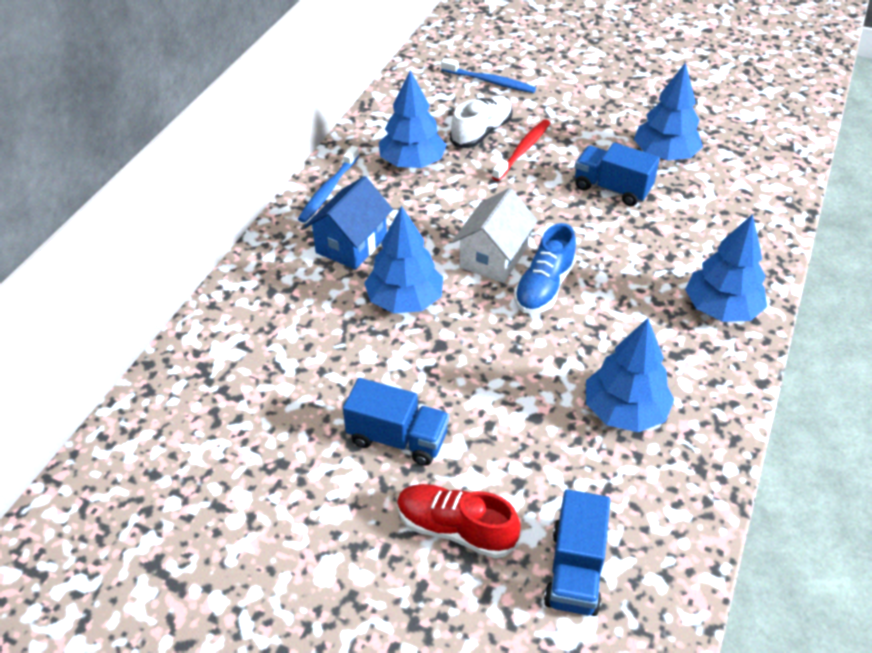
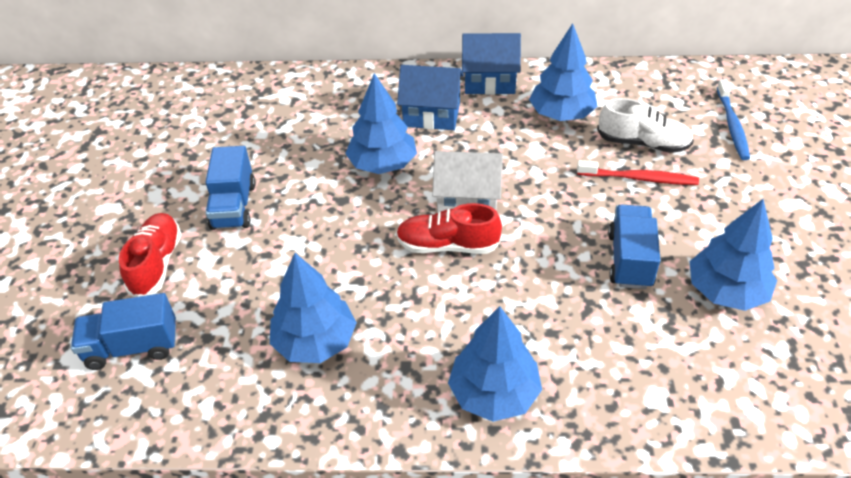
camera: 70 degrees right, 0 degrees up
(328, 190) = (489, 81): blue toothbrush -> blue house
(544, 287) = (448, 245): blue shoe -> red shoe

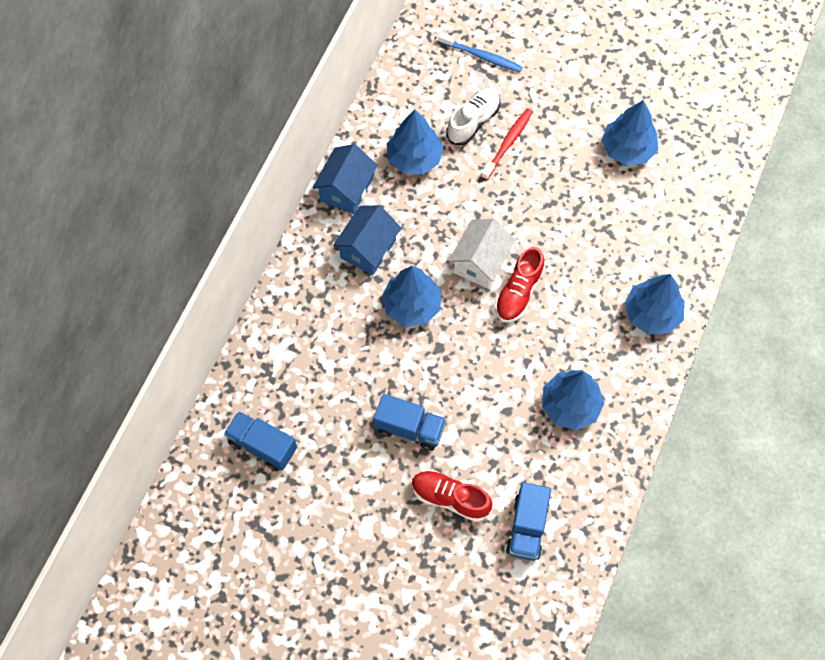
camera: 70 degrees left, 20 degrees up
(630, 260) = (579, 188): blue truck -> blue truck (262, 446)

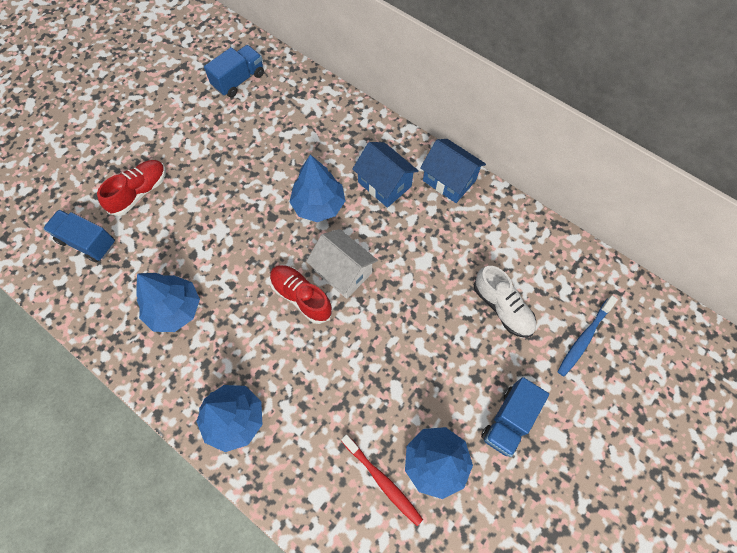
camera: 105 degrees right, 0 degrees up
(410, 428) = (210, 178): blue truck -> blue truck (509, 420)
(414, 158) = (470, 243): blue tree -> none
(508, 143) = (469, 334): red toothbrush -> red toothbrush (382, 481)

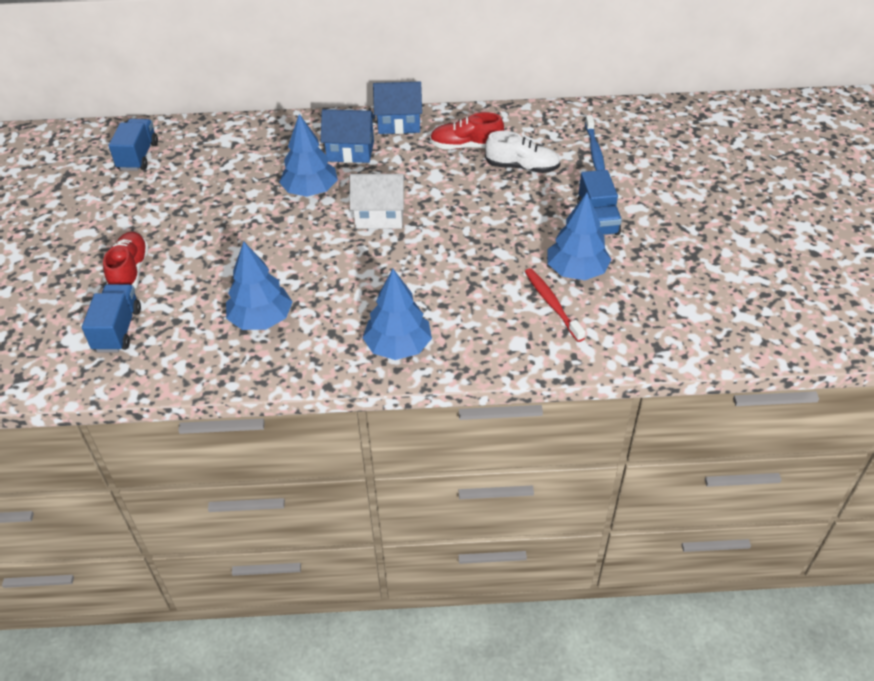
camera: 40 degrees left, 20 degrees down
(87, 242) = (118, 330): blue truck -> blue truck turned 105 degrees clockwise
(301, 297) = (363, 248): red shoe -> red shoe (466, 146)
(382, 481) = (552, 304): red toothbrush -> red toothbrush turned 120 degrees counterclockwise

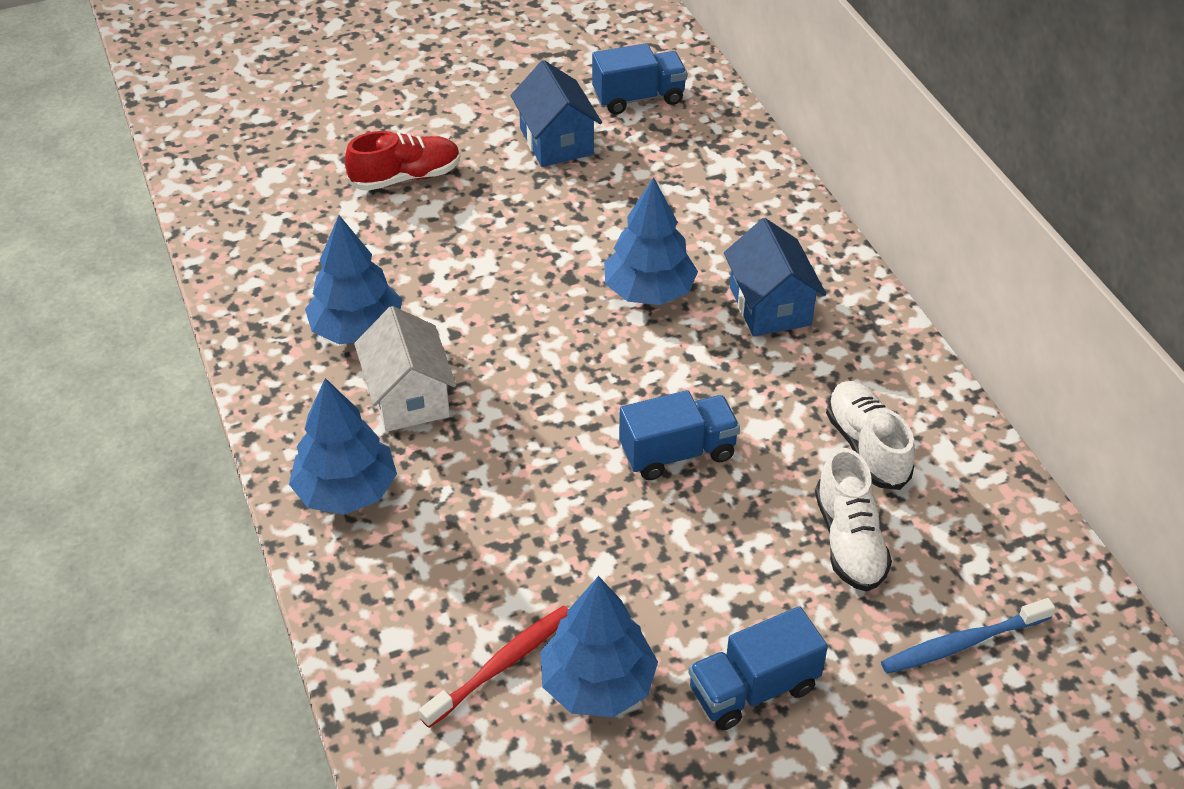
camera: 70 degrees right, 0 degrees up
(118, 330) = (298, 206): blue truck -> blue truck (677, 452)
(379, 216) = (626, 387): white house -> white house (408, 397)
(399, 123) = (880, 342): blue house -> blue house (556, 141)
(466, 146) = (866, 447): red shoe -> white shoe

